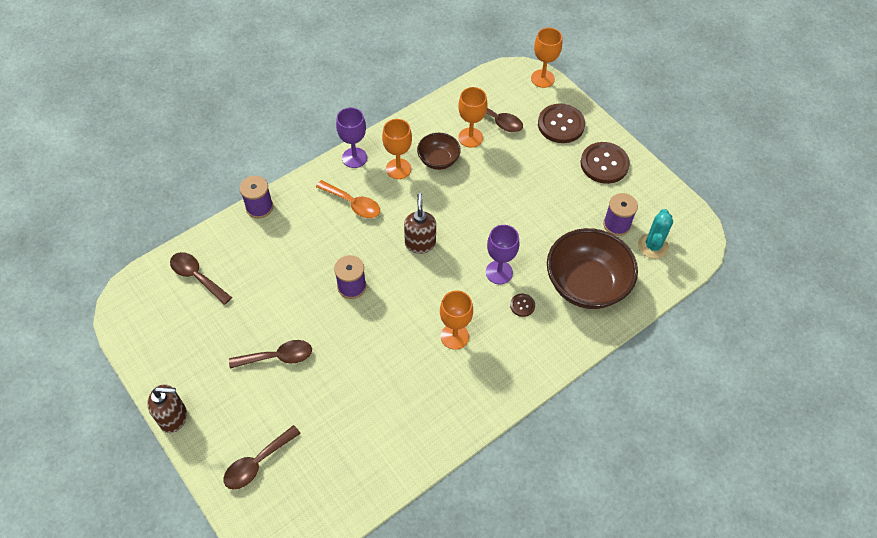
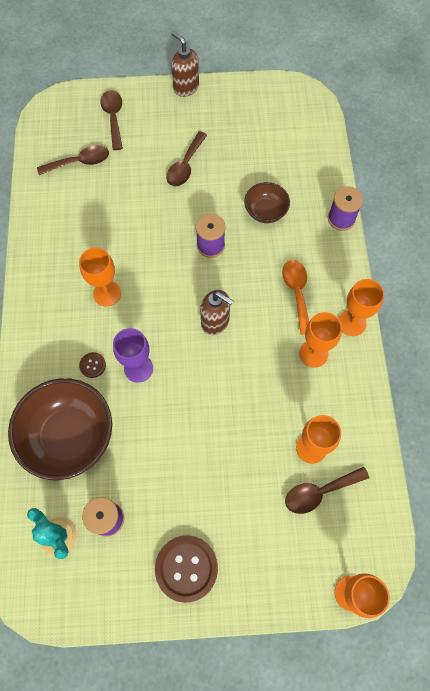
camera: 125 degrees right, 10 degrees up
(174, 417) = (186, 87): brown soap dispenser -> brown soap dispenser turned 105 degrees clockwise
(197, 276) = (297, 147): brown spoon -> brown spoon (80, 162)
(353, 204) = (296, 292): orange spoon -> orange spoon turned 105 degrees clockwise
(354, 158) = (352, 323): purple goblet -> orange goblet
(438, 160) = (301, 397): brown bowl -> brown bowl (265, 212)
(561, 124) = (269, 561): brown button -> none

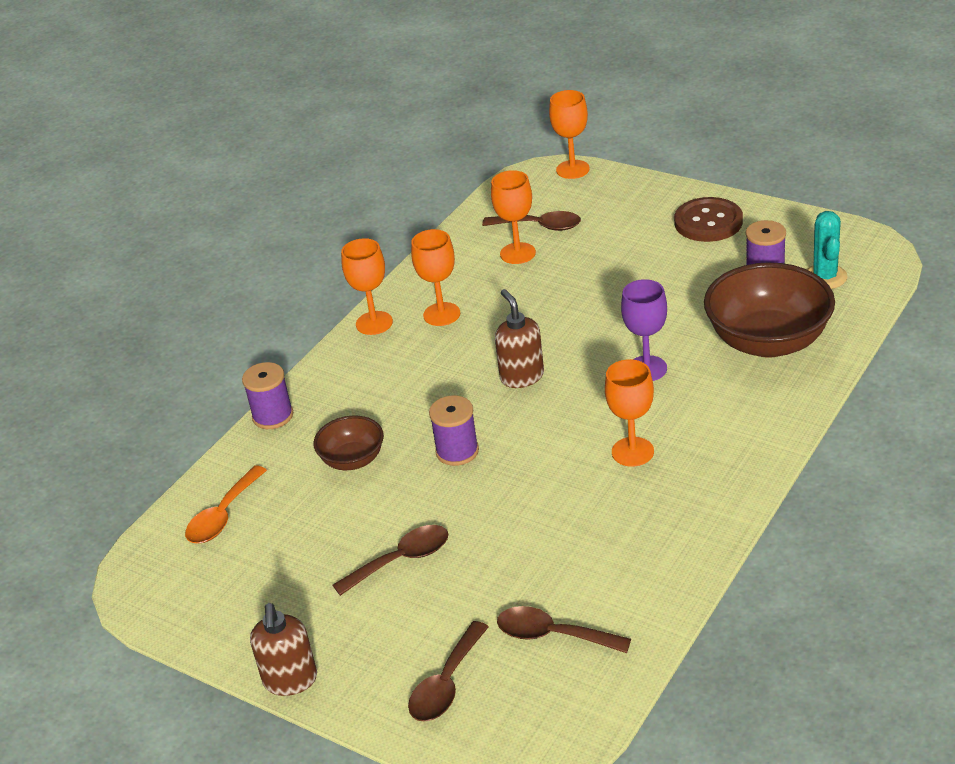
camera: 140 degrees left, 30 degrees down
(92, 365) = (700, 390): brown button -> none
(296, 292) = (403, 368): orange spoon -> orange spoon (223, 516)

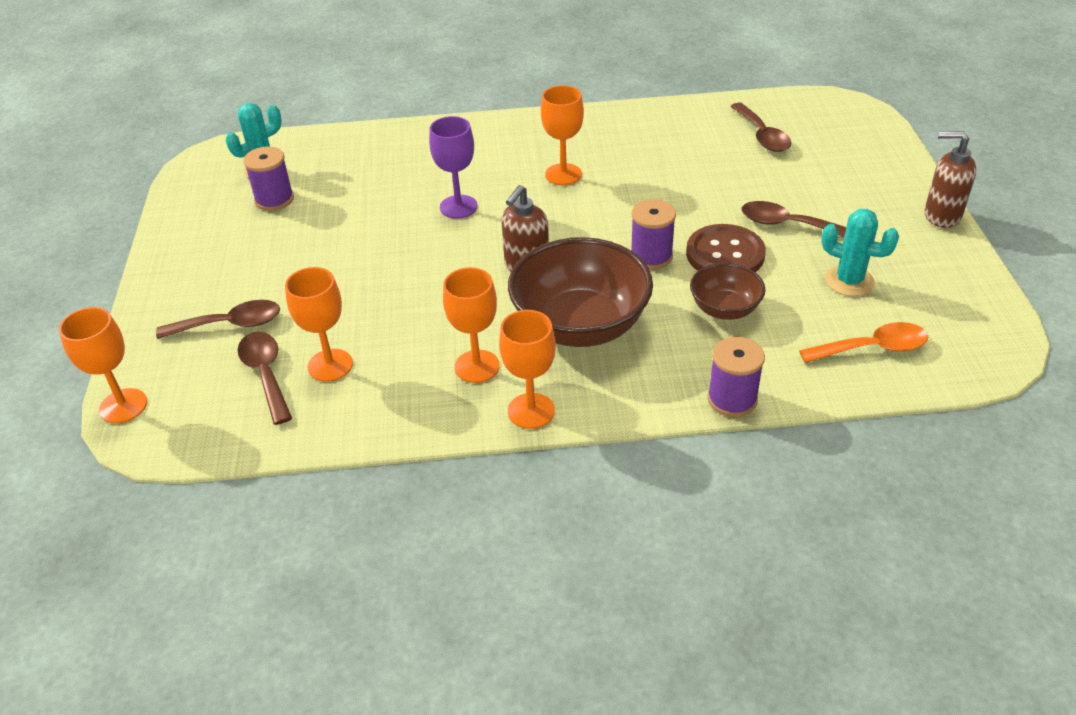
camera: 130 degrees left, 5 degrees up
(290, 680) = (941, 216): brown soap dispenser -> brown soap dispenser turned 120 degrees counterclockwise
(295, 552) = (849, 281): none -> turquoise cactus
(446, 684) = (850, 155): brown spoon -> brown spoon (230, 324)
(708, 222) = (202, 260): brown button -> brown button (725, 254)
(768, 341) = (376, 165): brown bowl -> brown bowl (580, 325)

